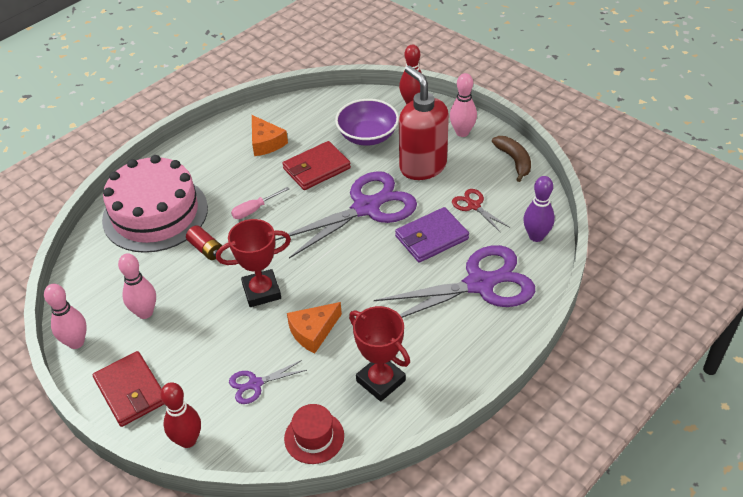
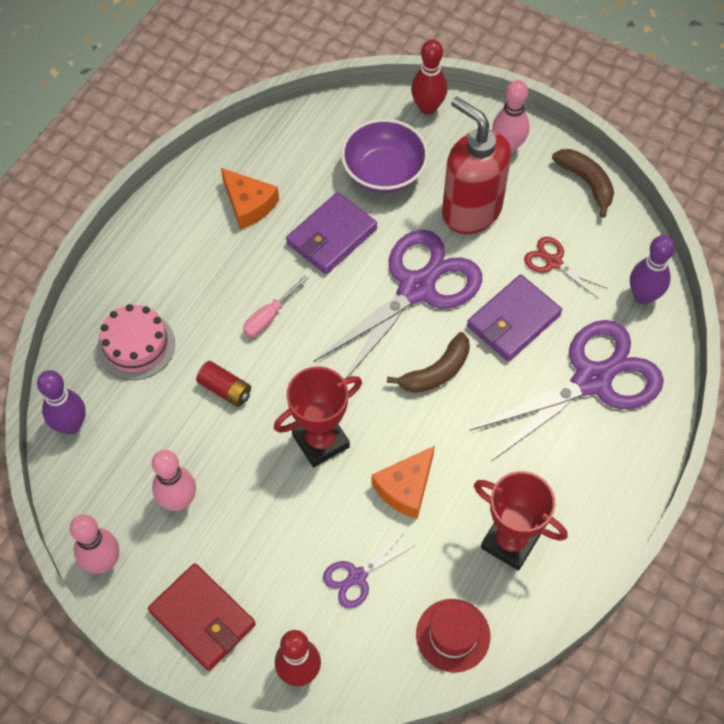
camera: 15 degrees left, 15 degrees up
(90, 254) = (71, 425): none -> purple bowling pin
(155, 213) = (136, 345): pink cake -> pink cake, size x0.54
(316, 168) = (331, 236): red wallet -> purple wallet
(363, 261) = (436, 371): none -> brown banana

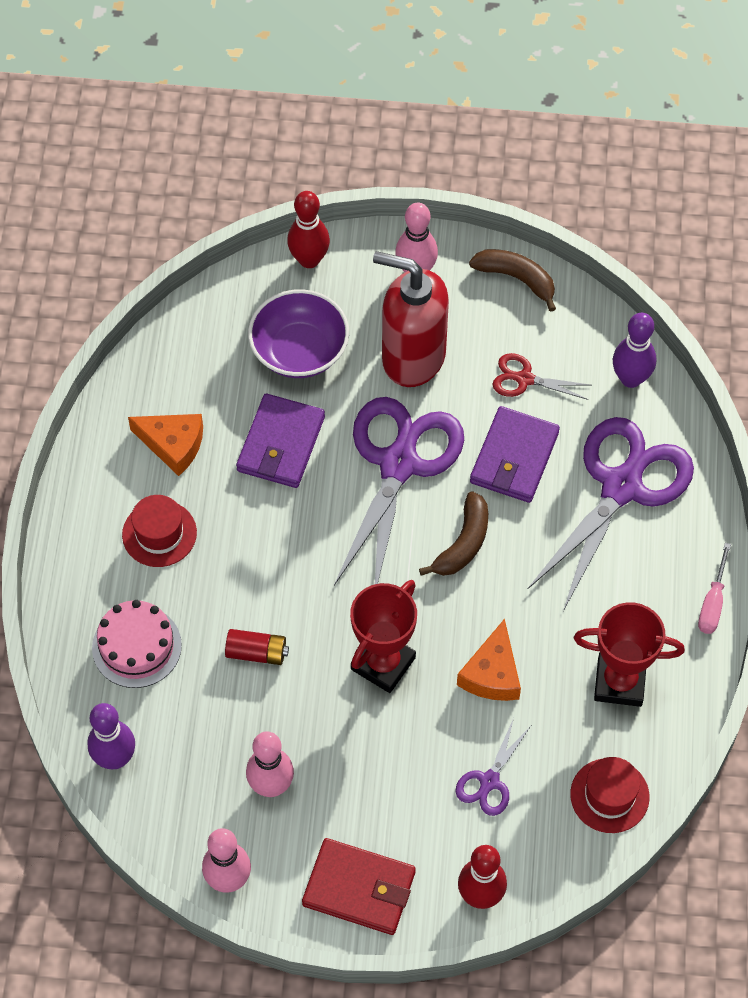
camera: 25 degrees left, 0 degrees up
(201, 267) = (159, 533): none -> red hat
(269, 316) = (261, 557): pink screwdriver -> pink screwdriver (712, 603)

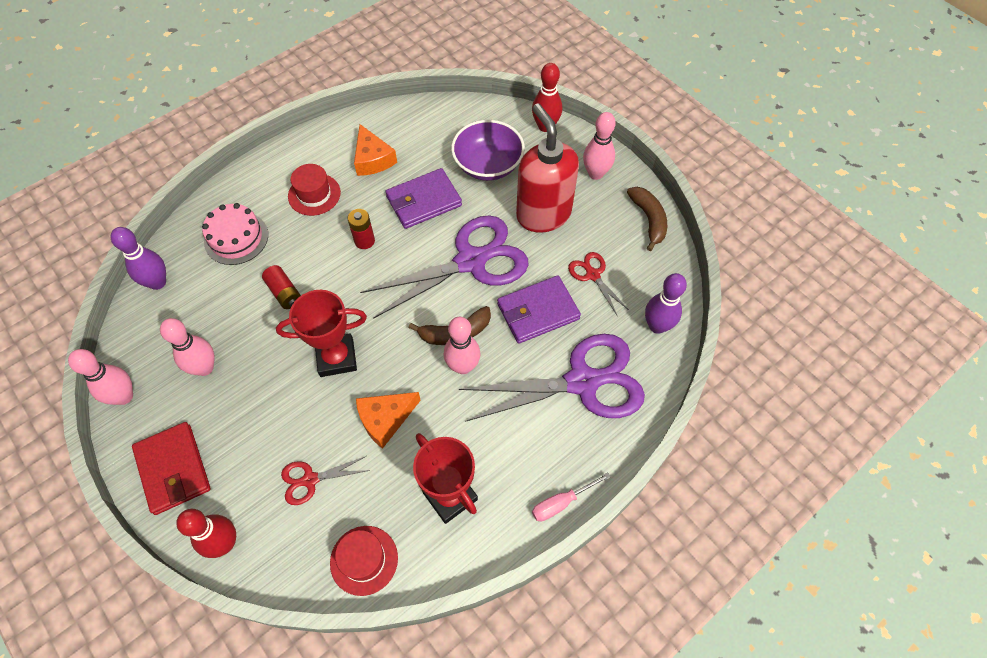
camera: 45 degrees right, 0 degrees up
(271, 534) = (364, 241): none -> red battery
(489, 781) = (310, 480): purple scissors -> red scissors
(505, 567) = (463, 366): none -> pink bowling pin

